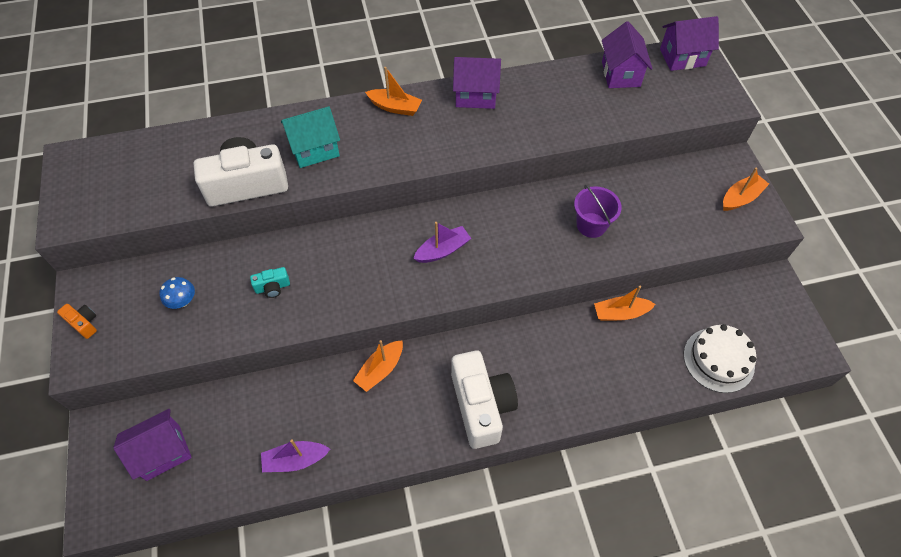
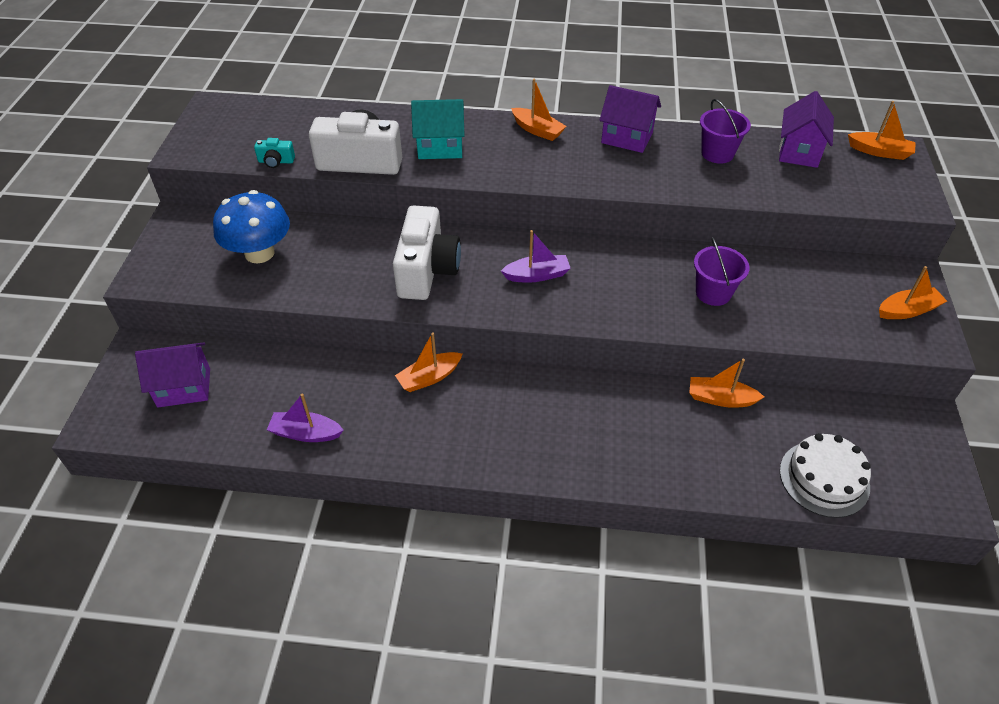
camera: 20 degrees right, 10 degrees down
(84, 323) = (162, 248): orange camera -> none
(182, 301) = (259, 253): blue mushroom -> blue mushroom, size x2.09
(272, 287) = (349, 264): turquoise camera -> turquoise camera (276, 161)
(481, 406) = (522, 442): white camera -> white camera (427, 270)
(556, 93) = (717, 153): none -> purple bucket
(682, 57) = (879, 152): purple house -> orange boat

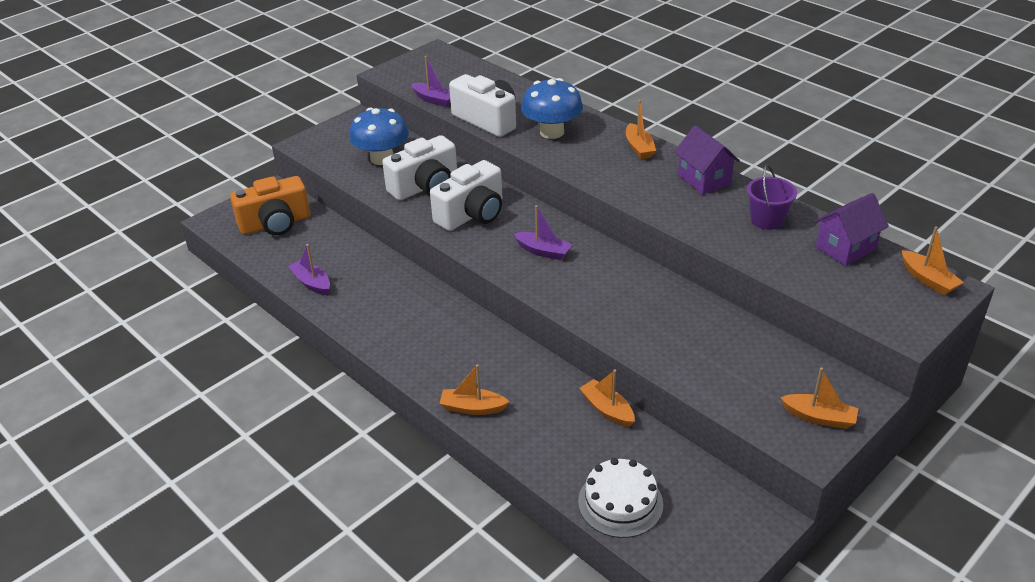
camera: 40 degrees right, 10 degrees down
(184, 387) = (275, 224): purple house -> orange camera
(276, 161) = (434, 100): turquoise camera -> purple boat
(344, 263) = (425, 187): none -> white camera
(429, 377) = (419, 290): orange boat -> orange boat (472, 408)
(440, 147) = (552, 132): turquoise house -> blue mushroom
(713, 293) = (662, 324): purple bucket -> none

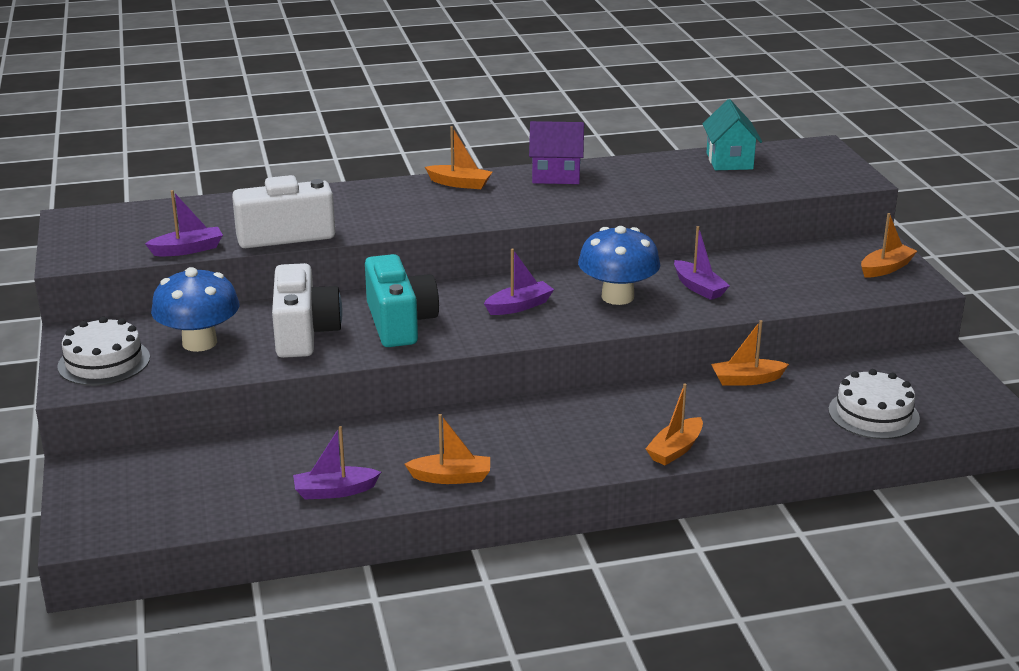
camera: 60 degrees left, 10 degrees down
(275, 224) = (165, 486): orange camera -> none
(334, 140) = (104, 362): none -> white cake
(472, 214) = (400, 323): white camera -> turquoise camera
(552, 132) = (365, 211): blue mushroom -> blue mushroom (617, 297)
(661, 322) = (699, 288): none -> purple boat
(767, 220) = (653, 173): purple bucket -> none
(845, 248) = (729, 161): purple house -> turquoise house
(928, 279) = (803, 150): orange boat -> orange boat (451, 477)

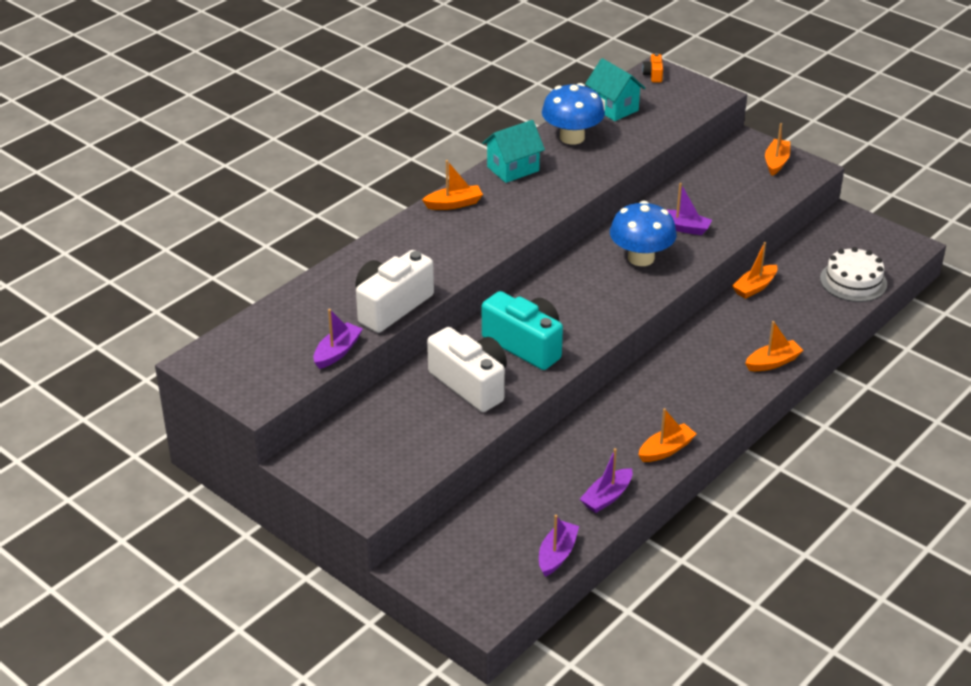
camera: 35 degrees left, 10 degrees up
(104, 362) = (360, 476): white cake -> none
(199, 342) = (407, 426): blue mushroom -> blue mushroom (572, 137)
(519, 306) = (587, 294): purple boat -> purple boat (557, 554)
(556, 176) = (513, 169): purple house -> turquoise house
(675, 449) = (773, 362): orange boat -> orange boat turned 120 degrees counterclockwise
(811, 148) = (653, 75): none -> orange camera

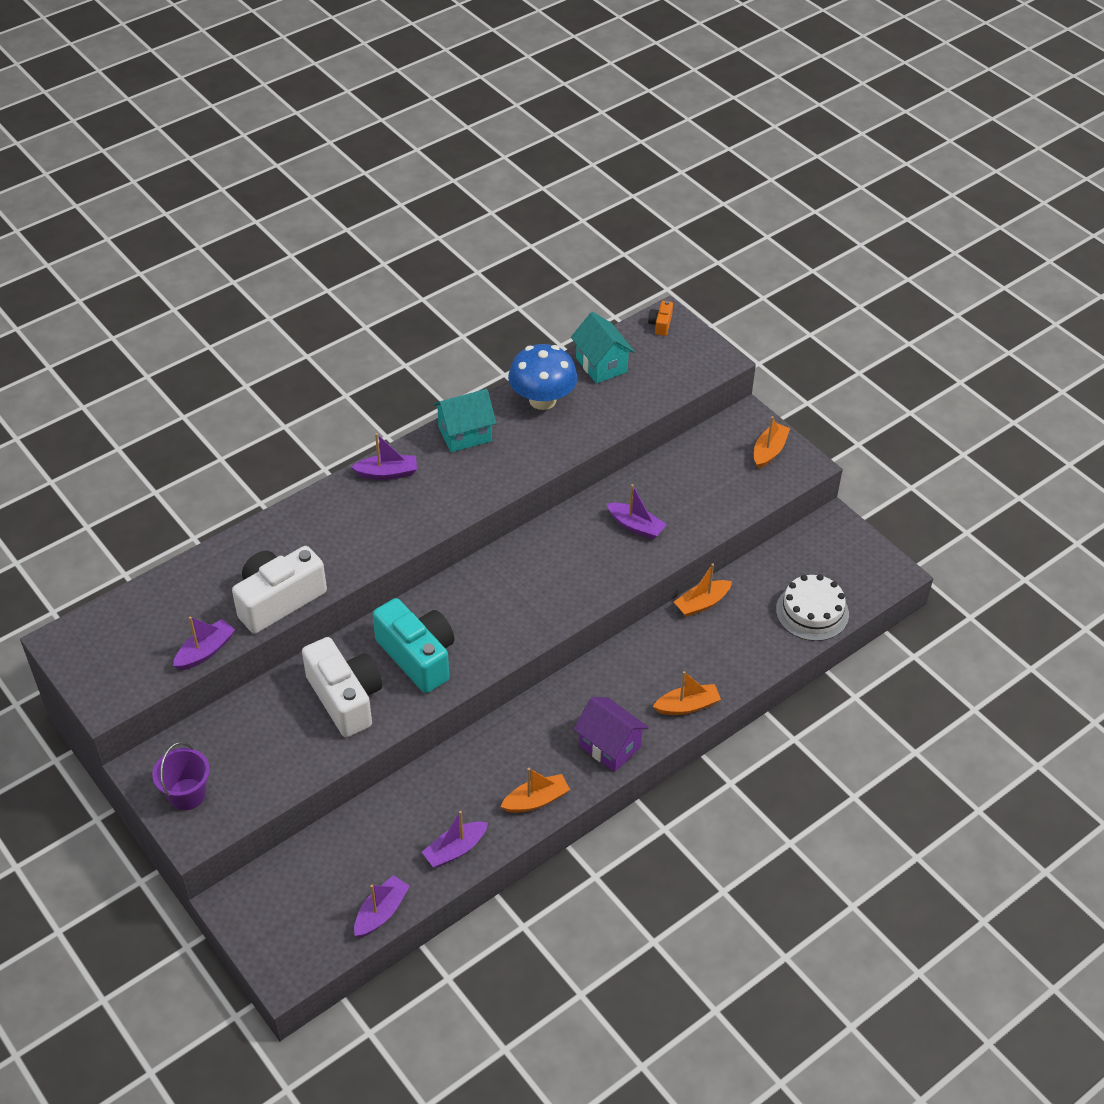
camera: 10 degrees right, 10 degrees up
(349, 475) = (187, 794): none -> purple bucket
(454, 204) = (387, 473): orange boat -> purple boat
(641, 258) = (577, 560): blue mushroom -> none
(716, 401) = (609, 746): none -> purple house

